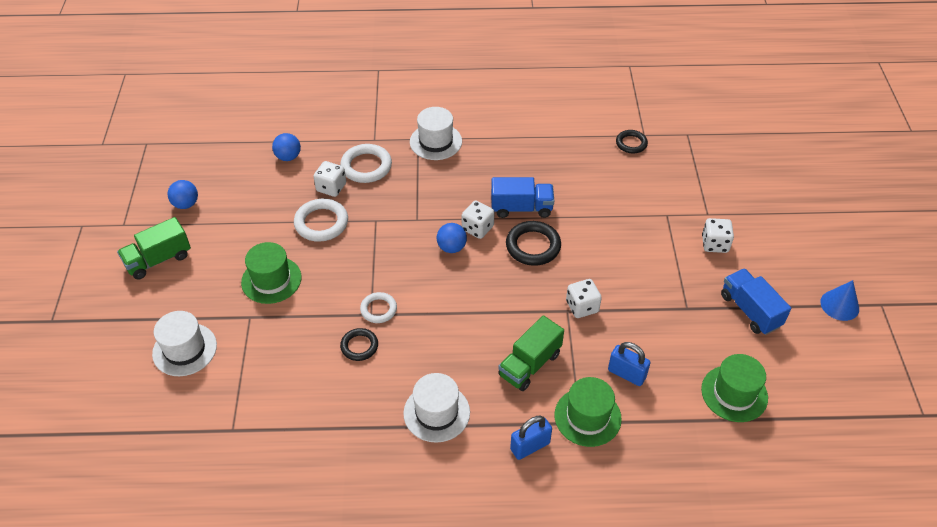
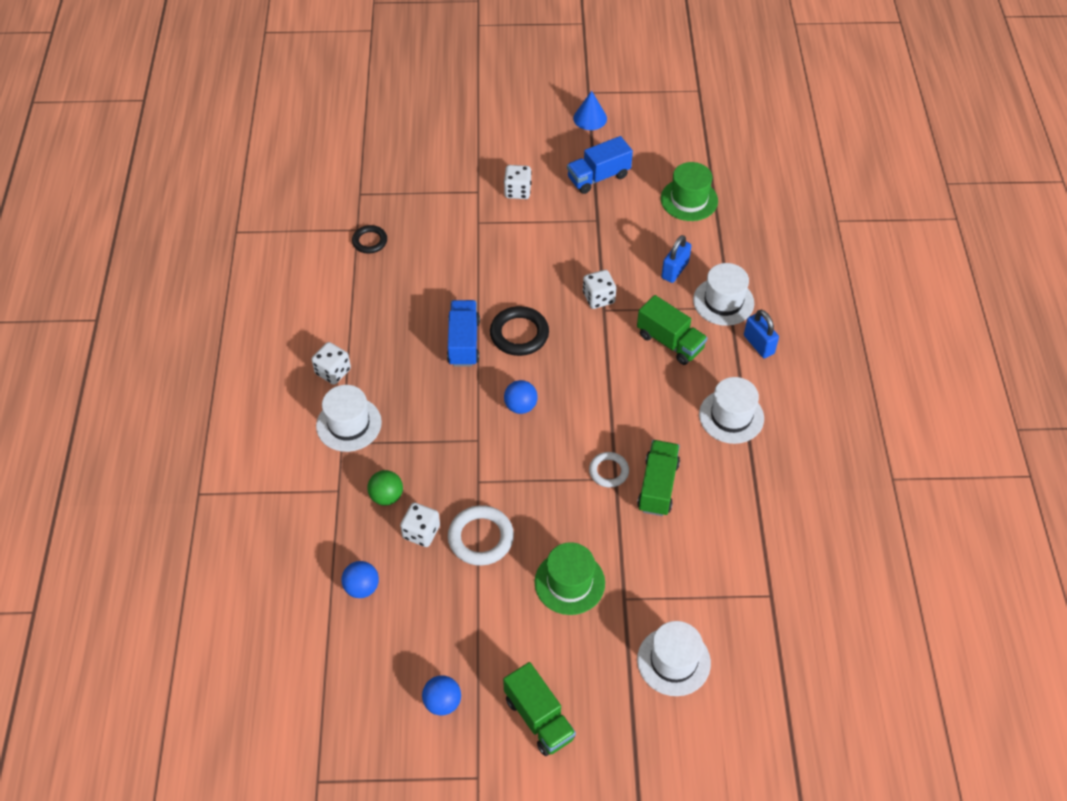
camera: 90 degrees left, 5 degrees up
(359, 346) = (658, 486): black ring -> green truck
(366, 166) = (386, 496): white ring -> green ball
(477, 228) = (492, 382): white dice -> white dice (333, 371)
(587, 417) = (723, 301): green hat -> white hat

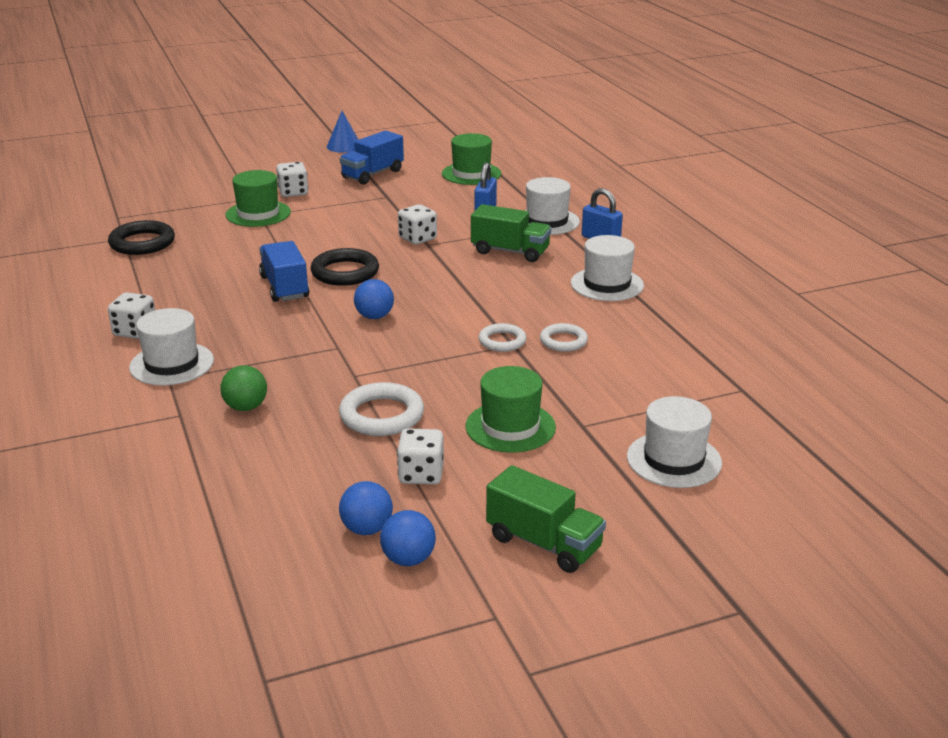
camera: 20 degrees left, 25 degrees down
(362, 587) = (247, 485): blue ball -> blue ball (367, 529)
(370, 241) = (142, 243): black ring -> black ring, size x1.59
(421, 532) = (304, 425): white dice -> white dice (421, 474)
(477, 219) = (258, 213): none -> green hat
(658, 486) = (563, 341): green truck -> white ring

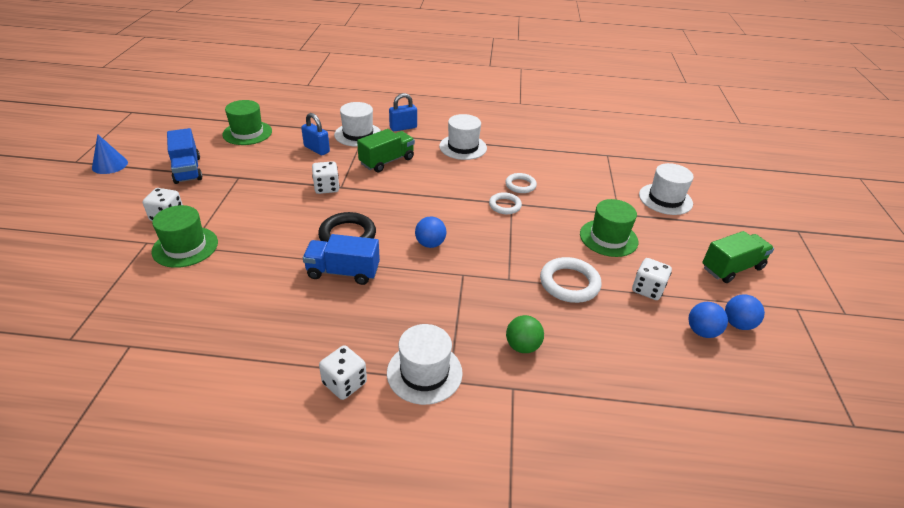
camera: 65 degrees left, 10 degrees up
(142, 243) = (157, 335): black ring -> none

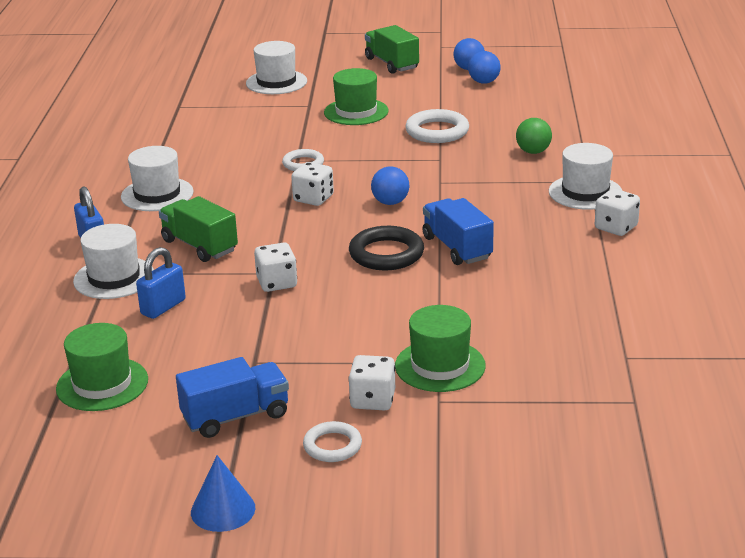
camera: 90 degrees left, 10 degrees down
(343, 272) = (457, 248): blue truck -> blue truck turned 150 degrees clockwise
(520, 185) = (256, 155): white ring -> white ring (332, 446)
(647, 289) = (434, 99): white dice -> white dice (313, 198)

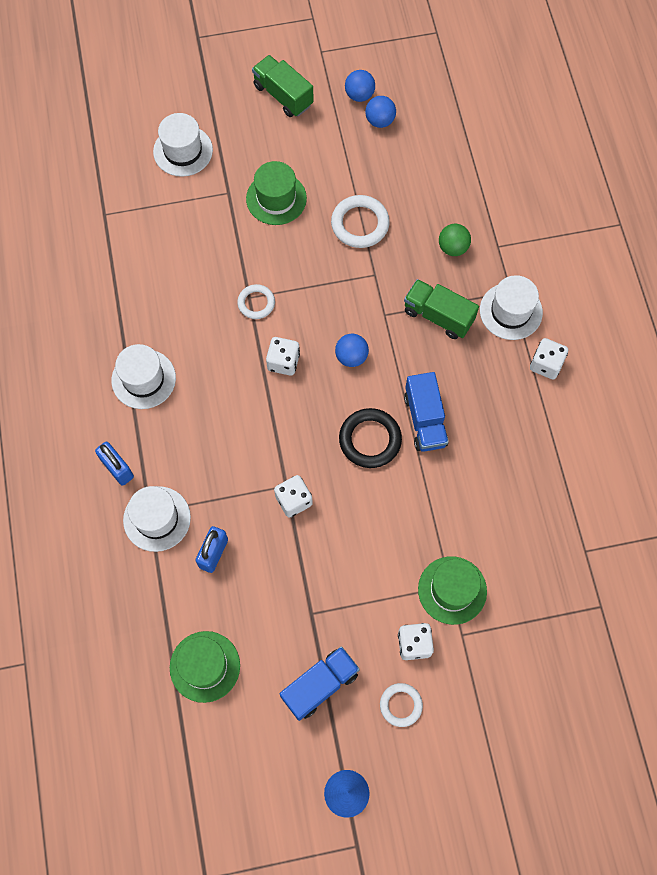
camera: 15 degrees left, 40 degrees up
(199, 246) = (211, 456): green truck -> green truck (438, 316)
(457, 248) = (425, 420): blue truck -> blue truck turned 150 degrees counterclockwise

